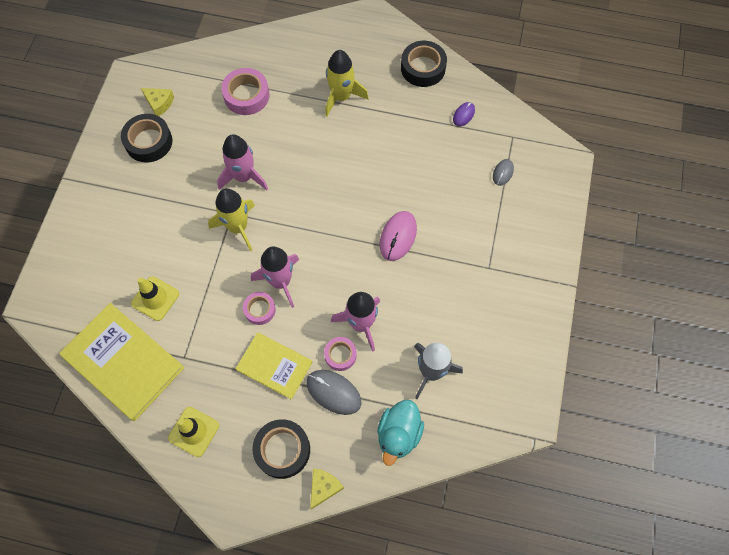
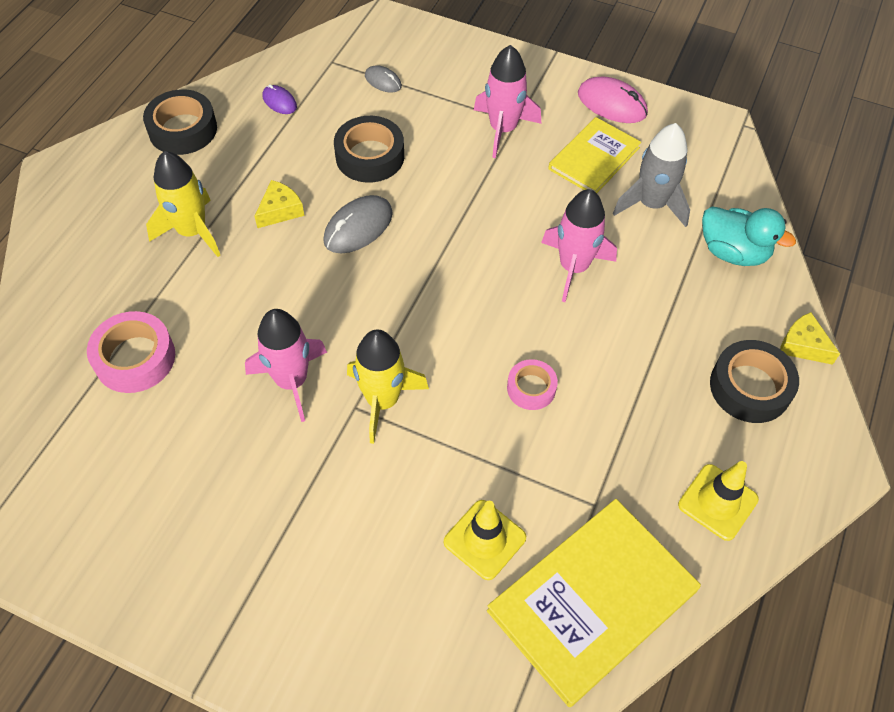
camera: 80 degrees left, 10 degrees down
(149, 142) = (169, 524): black tape -> black tape (370, 156)
(159, 103) = (92, 498): yellow cheese -> yellow cheese (280, 210)
(274, 366) = (623, 380): yellow book -> yellow book (594, 158)
(280, 281) = (490, 354): pink rocket -> pink rocket (503, 129)
(333, 392) = (670, 314): grey mouse -> grey mouse (358, 227)
(340, 355) = (616, 298): pink tape -> none
(398, 236) = (449, 204): pink mouse -> pink mouse (612, 104)

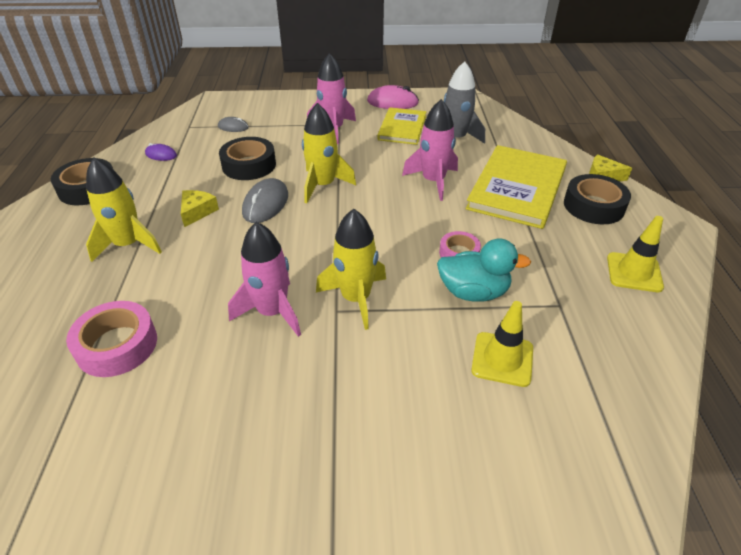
camera: 25 degrees left, 15 degrees down
(437, 223) = (323, 185): none -> yellow rocket
(592, 601) = (612, 367): yellow book -> yellow book (517, 189)
(733, 252) = (522, 147): turquoise duck -> turquoise duck (473, 292)

